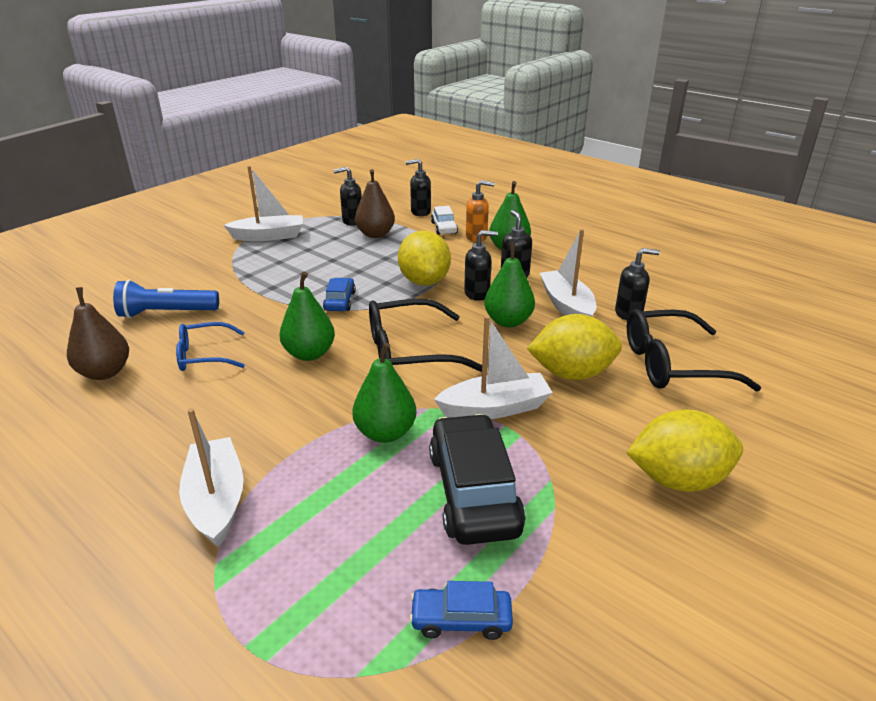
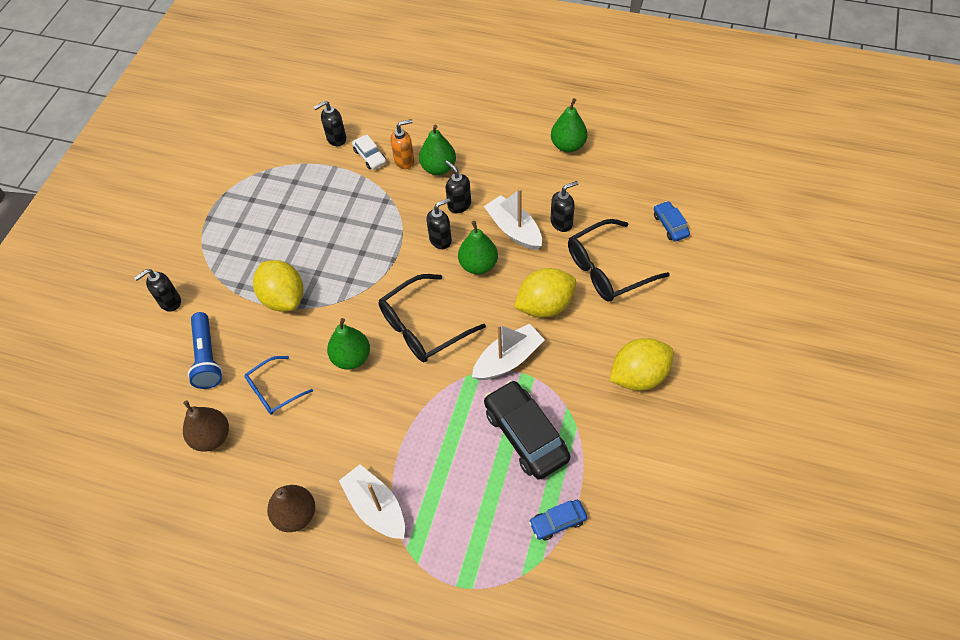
camera: 20 degrees left, 25 degrees up
(166, 313) = (207, 357): blue flashlight -> blue flashlight turned 75 degrees counterclockwise
(269, 236) = (220, 225): white boat -> none
(340, 301) = (338, 289): blue car -> blue car (670, 225)
(352, 221) = (282, 175): black soap dispenser -> black soap dispenser (170, 302)
(375, 234) = (315, 188): brown pear -> brown pear (296, 515)
(385, 433) = (448, 410): green pear -> green pear (568, 145)
(424, 281) = (391, 239): yellow lemon -> yellow lemon (283, 298)

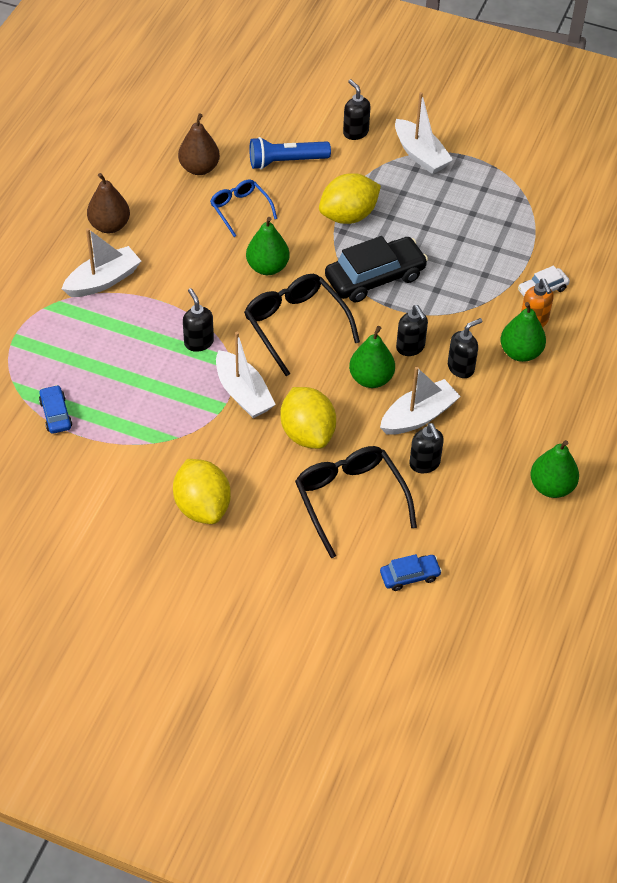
camera: 90 degrees right, 5 degrees down
(205, 248) = (420, 155): none -> white boat
(336, 139) = (572, 260): black soap dispenser -> black soap dispenser (198, 342)
(526, 435) = (152, 399): black car -> black car (375, 277)

